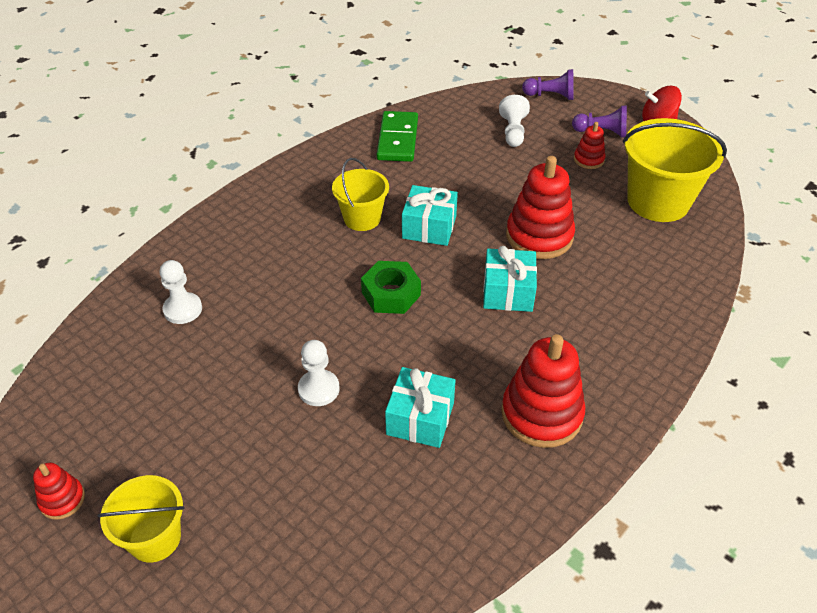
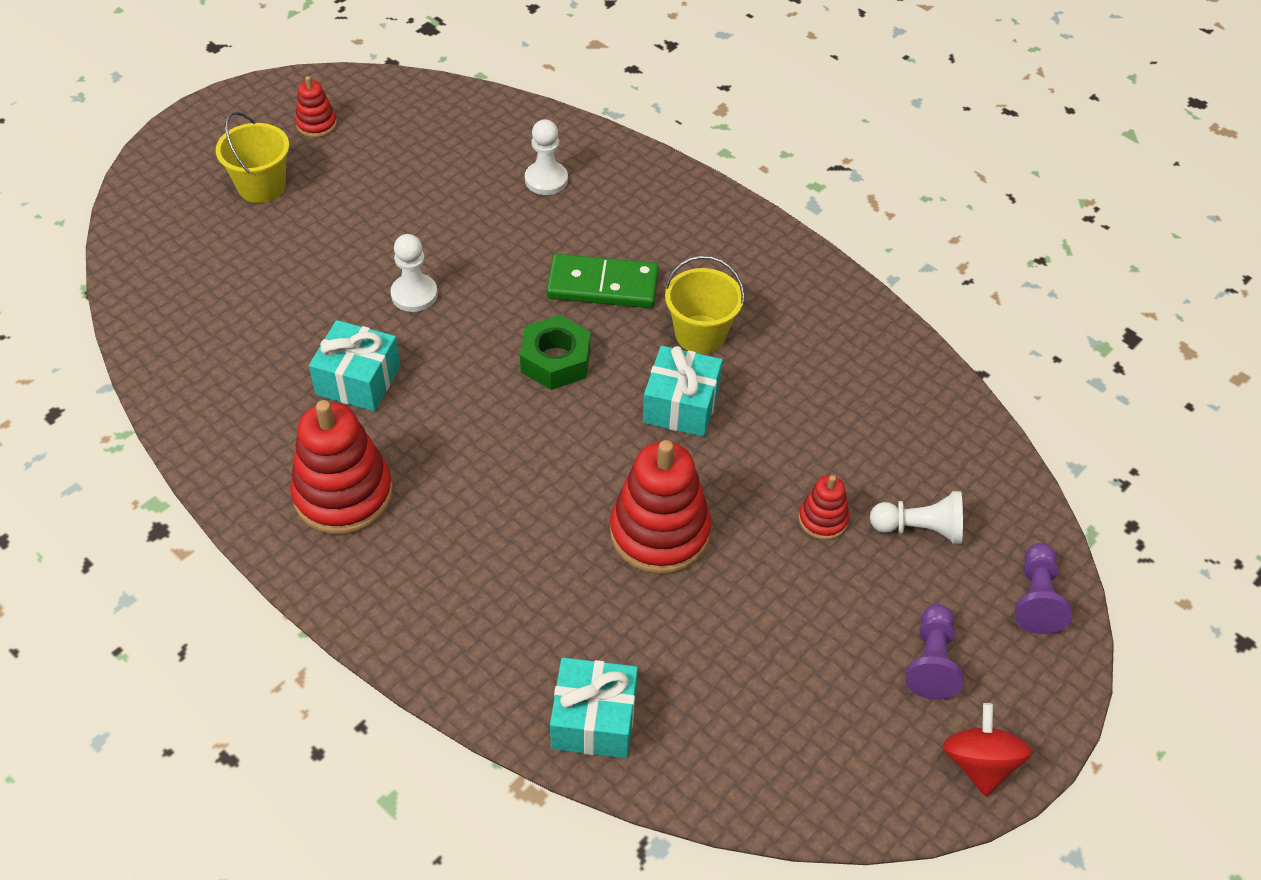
camera: 90 degrees right, 5 degrees up
(398, 139) = (883, 378): green domino -> green domino (602, 285)
(508, 292) = (549, 482): turquoise gift -> turquoise gift (594, 720)
(588, 159) = (850, 628): red stacking toy -> red stacking toy (823, 519)
(658, 201) = (742, 711): yellow bucket -> none

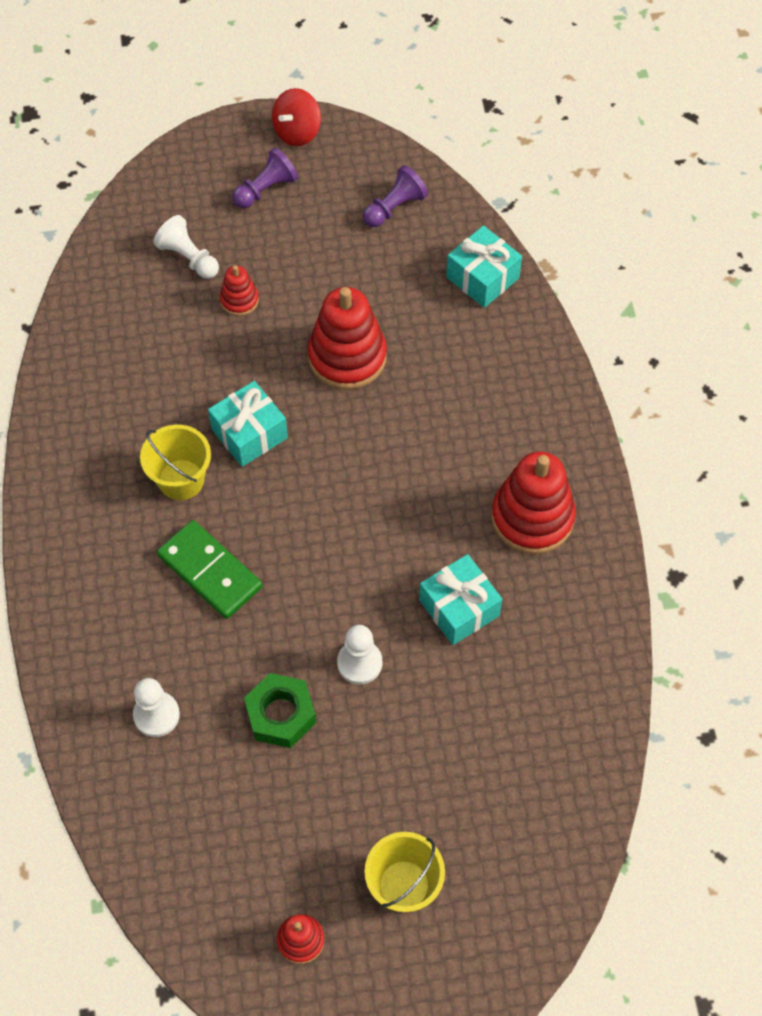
camera: 140 degrees left, 10 degrees up
(555, 360) = (303, 528): green nut -> green nut (280, 714)
(1036, 598) = (169, 181): purple pawn -> purple pawn (394, 208)

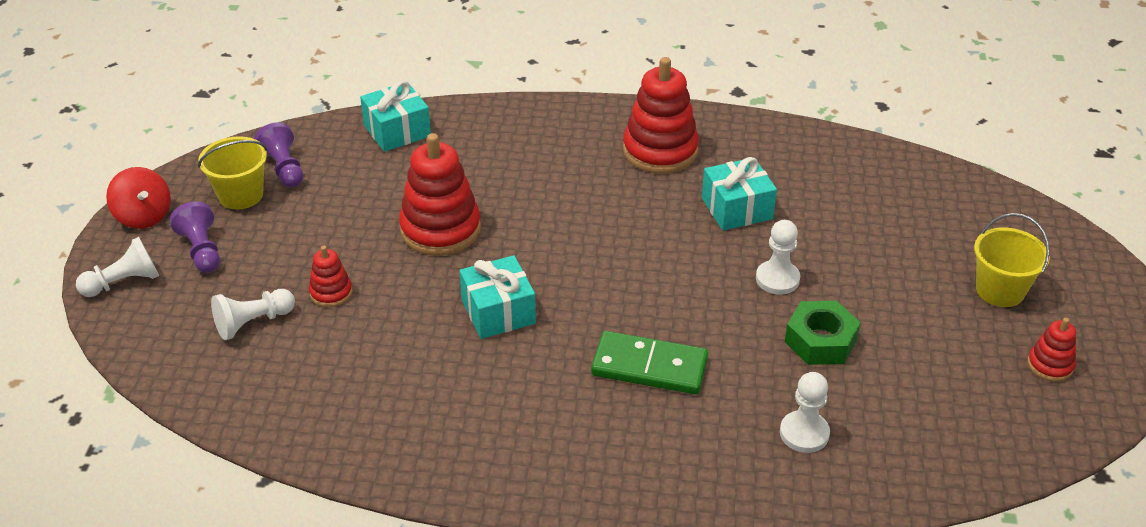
camera: 75 degrees left, 20 degrees down
(181, 479) = (532, 372): yellow bucket -> yellow bucket (241, 195)
(210, 571) = (649, 366): green domino -> green domino turned 45 degrees clockwise
(212, 152) = (123, 282): none -> white pawn

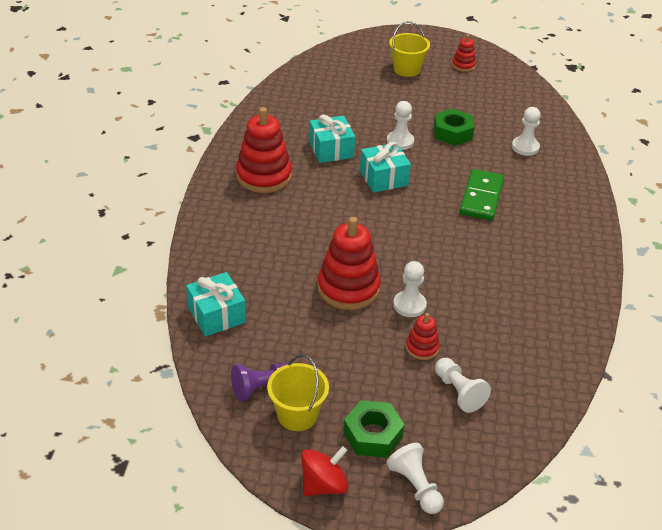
camera: 90 degrees left, 0 degrees up
(202, 250) = (372, 435): purple pawn -> green nut
(408, 283) = (409, 305): none -> white pawn
(498, 311) = (437, 260): turquoise gift -> turquoise gift (383, 178)

